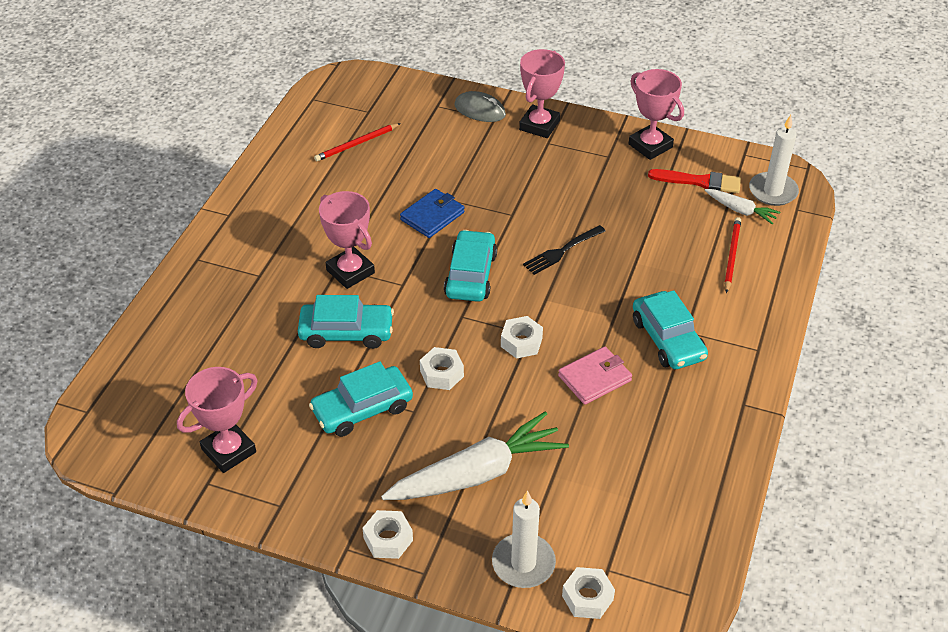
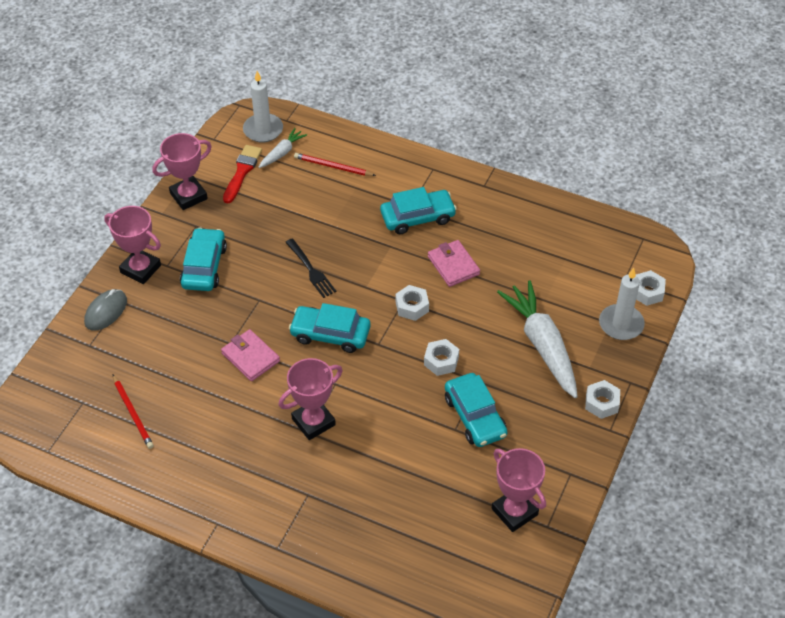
camera: 85 degrees left, 5 degrees up
(346, 332) = (388, 426): turquoise car -> turquoise car (204, 266)
(432, 216) = (250, 357): blue wallet -> pink wallet

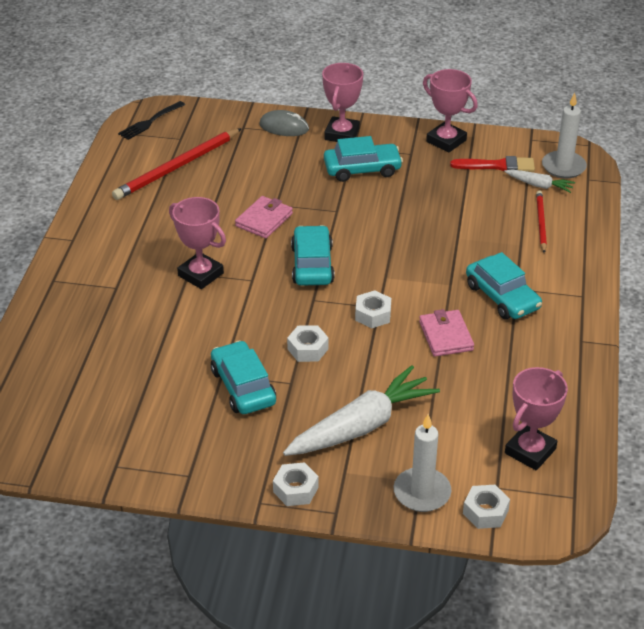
camera: 75 degrees right, 10 degrees down
(133, 413) = (177, 167): red pencil -> red pencil, size x1.77
(311, 270) = (389, 236): black fork -> black fork (150, 122)
(453, 265) = (446, 336): pink wallet -> pink wallet turned 60 degrees counterclockwise
(475, 416) = (243, 387): turquoise car -> turquoise car turned 105 degrees clockwise
(514, 512) = (128, 436): pink trophy -> pink trophy (530, 451)

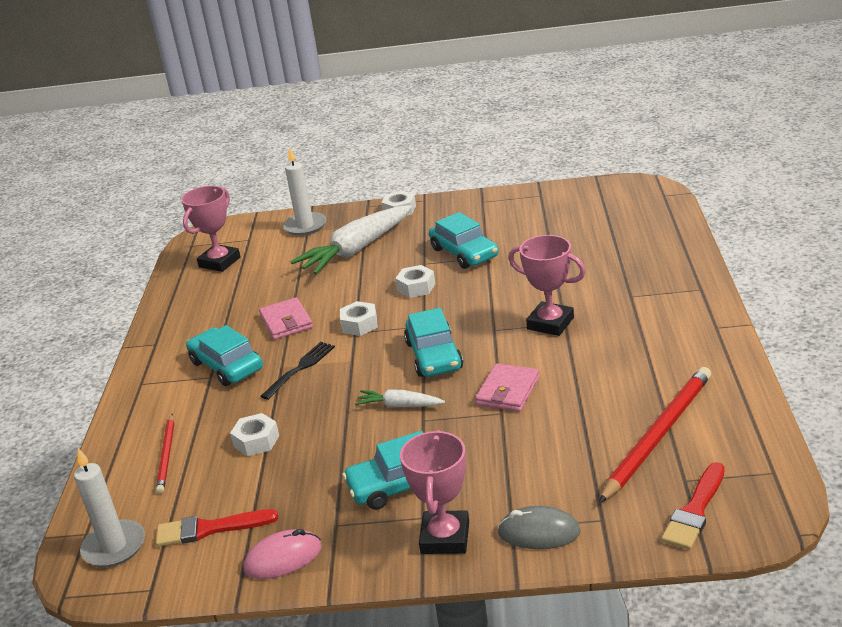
camera: 175 degrees right, 10 degrees down
(150, 122) = (751, 499): black fork -> black fork (300, 368)
(186, 122) = (695, 510): none -> red brush
(446, 141) = (283, 558): pink trophy -> pink mouse
(485, 512) = (258, 226): white nut -> white nut (256, 441)
(539, 185) = (156, 508): white carrot -> white carrot (399, 406)

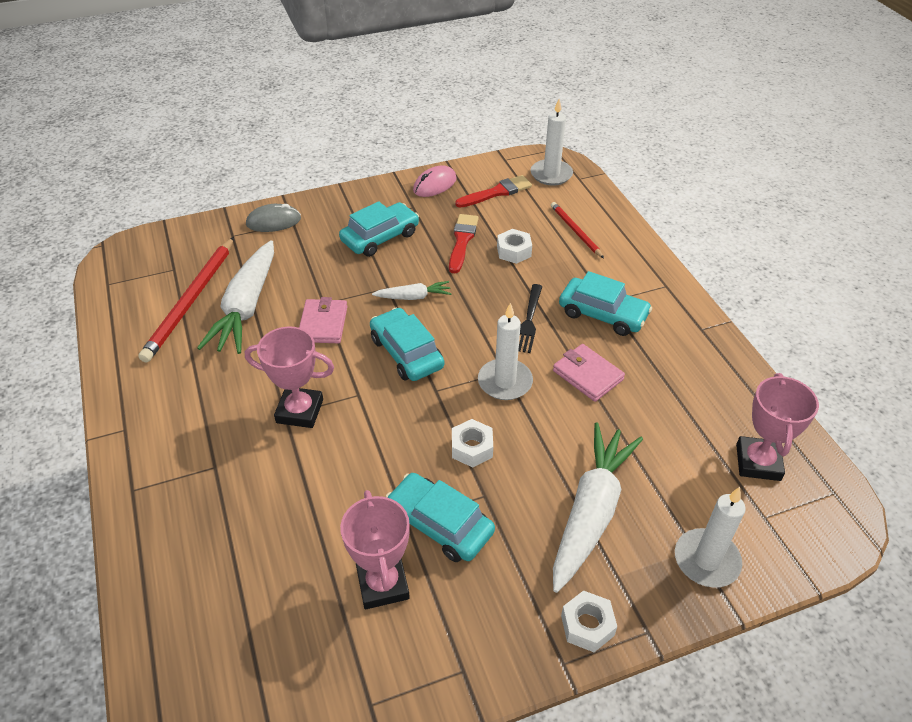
camera: 155 degrees right, 15 degrees up
(359, 324) = (505, 382): white nut -> white candle
(445, 537) = (335, 210): pink trophy -> pink trophy (382, 584)
(591, 419) = (246, 307): none -> white carrot
(695, 510) = (168, 249): red brush -> red brush (462, 241)

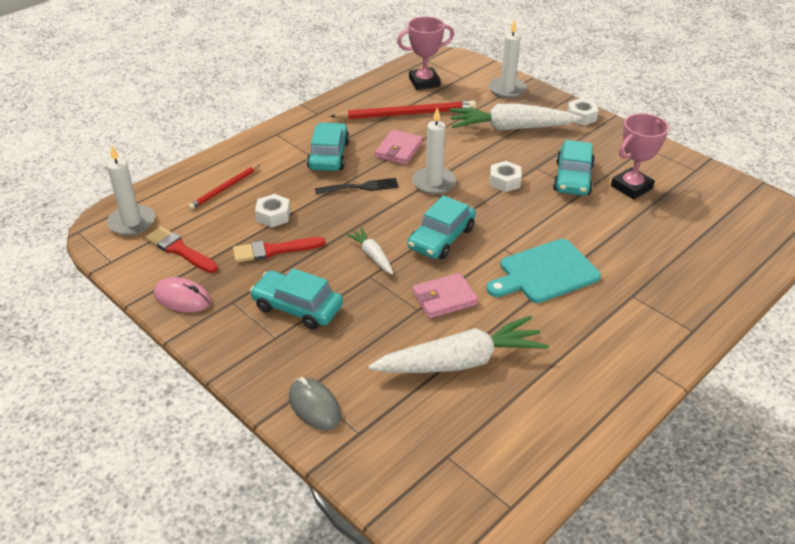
camera: 115 degrees left, 5 degrees down
(191, 301) = (482, 410): red pencil -> red pencil (406, 114)
(300, 411) = (545, 273): pink trophy -> turquoise cutting board

